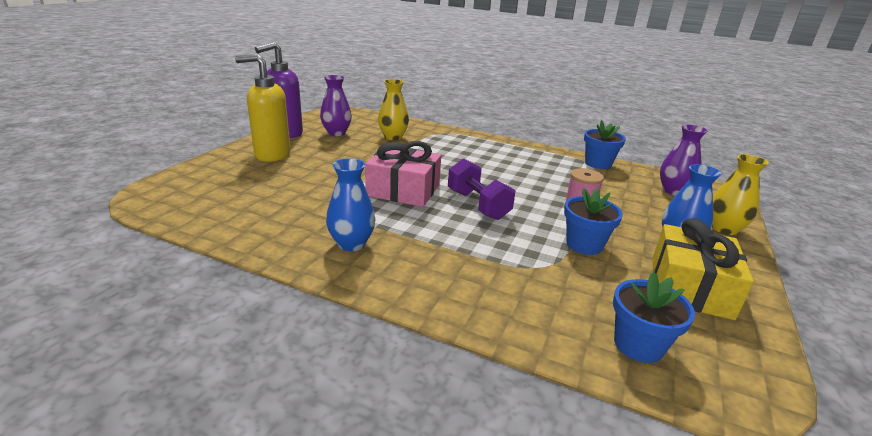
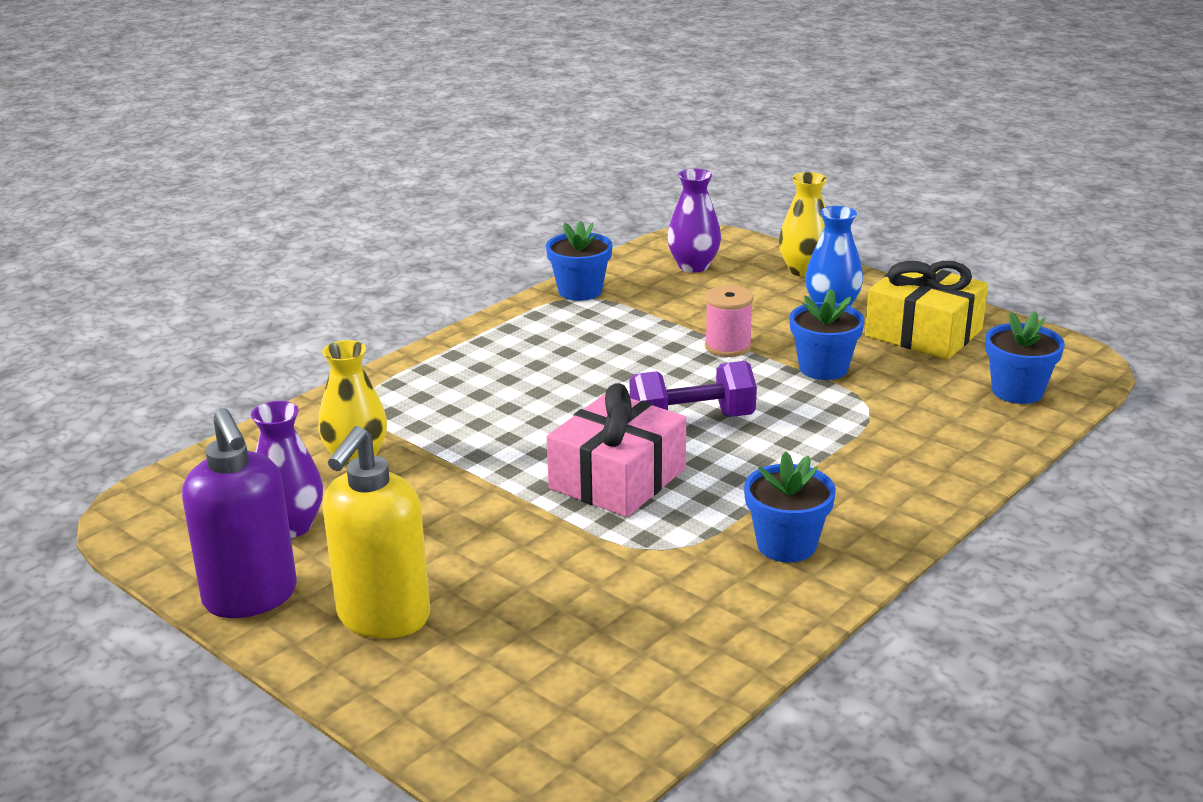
camera: 70 degrees left, 0 degrees up
(351, 244) = (786, 545): blue vase -> blue flower pot

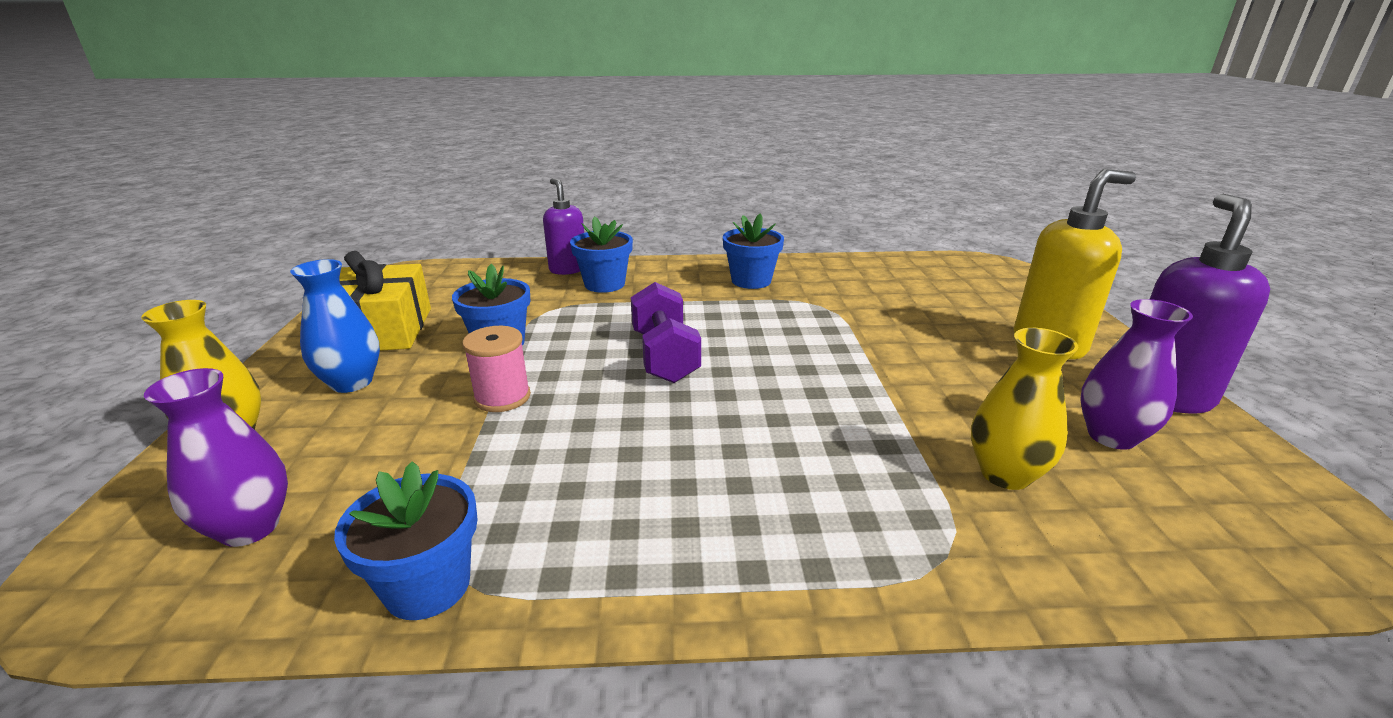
camera: 135 degrees left, 0 degrees up
(617, 478) = (786, 347): pink gift -> none
(692, 421) = (665, 356): purple dumbbell -> purple dumbbell turned 45 degrees clockwise
(980, 453) = (568, 269): none -> purple soap dispenser
(1017, 391) = (463, 280): blue flower pot -> blue flower pot (604, 284)

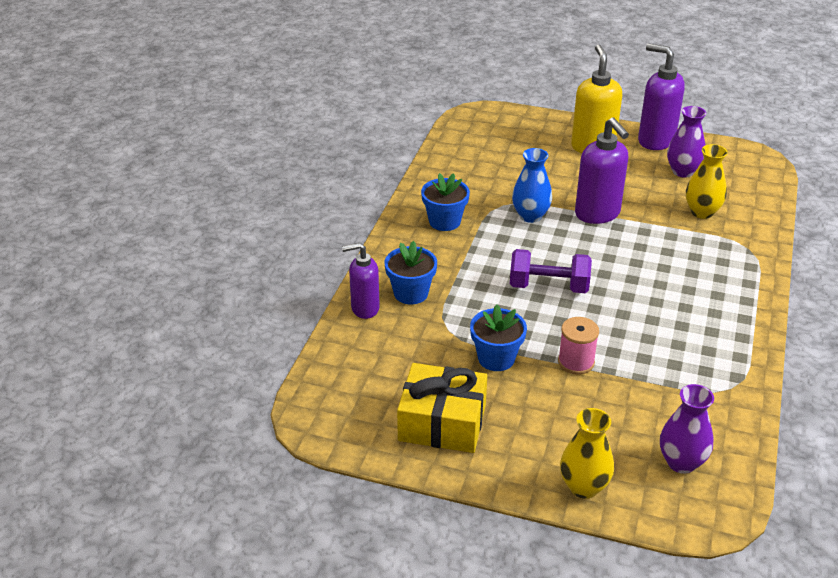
camera: 70 degrees left, 10 degrees up
(352, 382) = (528, 433): blue vase -> blue vase (530, 216)
(427, 586) = (737, 396): blue flower pot -> none
(874, 370) = (597, 214): none -> purple soap dispenser

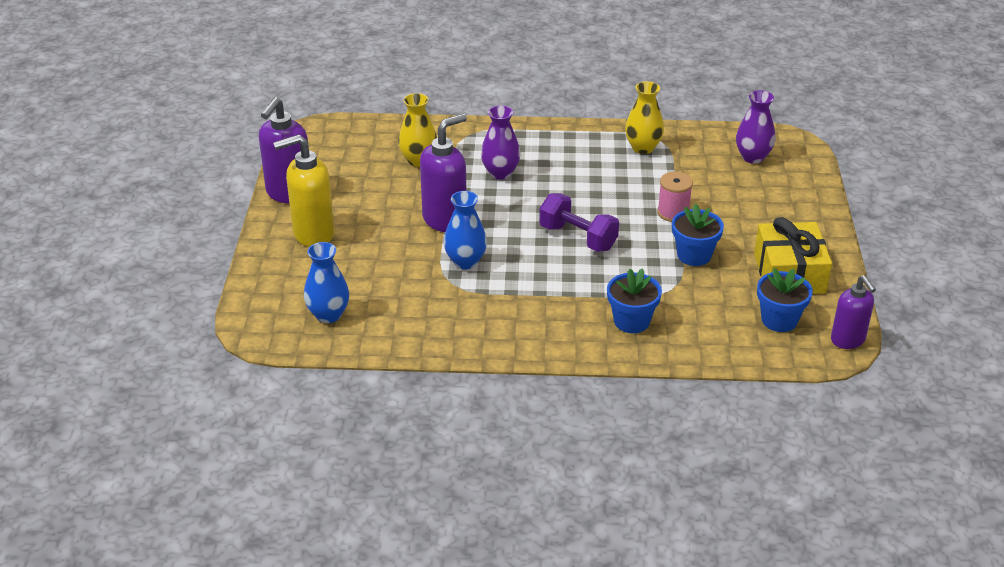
camera: 105 degrees left, 0 degrees up
(364, 308) = (671, 348): purple soap dispenser -> purple soap dispenser (848, 340)
(444, 221) = (499, 319): blue flower pot -> blue flower pot (779, 320)
(482, 144) = (328, 315): none -> blue vase
(548, 286) = (578, 238): purple dumbbell -> purple dumbbell turned 45 degrees counterclockwise
(583, 487) = (807, 197): yellow vase -> yellow vase (643, 148)
(682, 171) = (347, 174): purple vase -> purple vase (500, 173)

